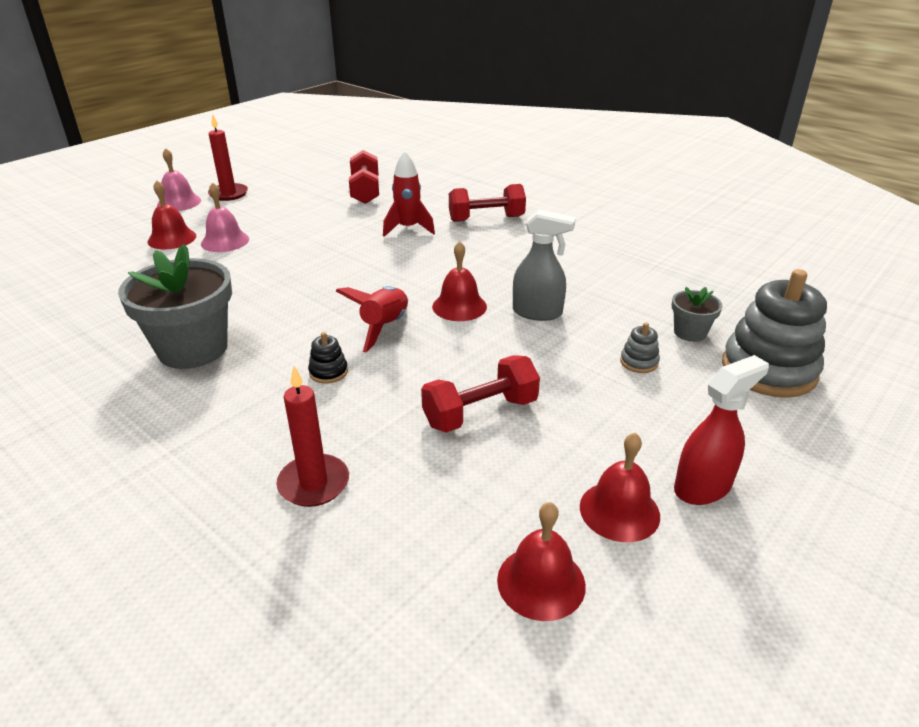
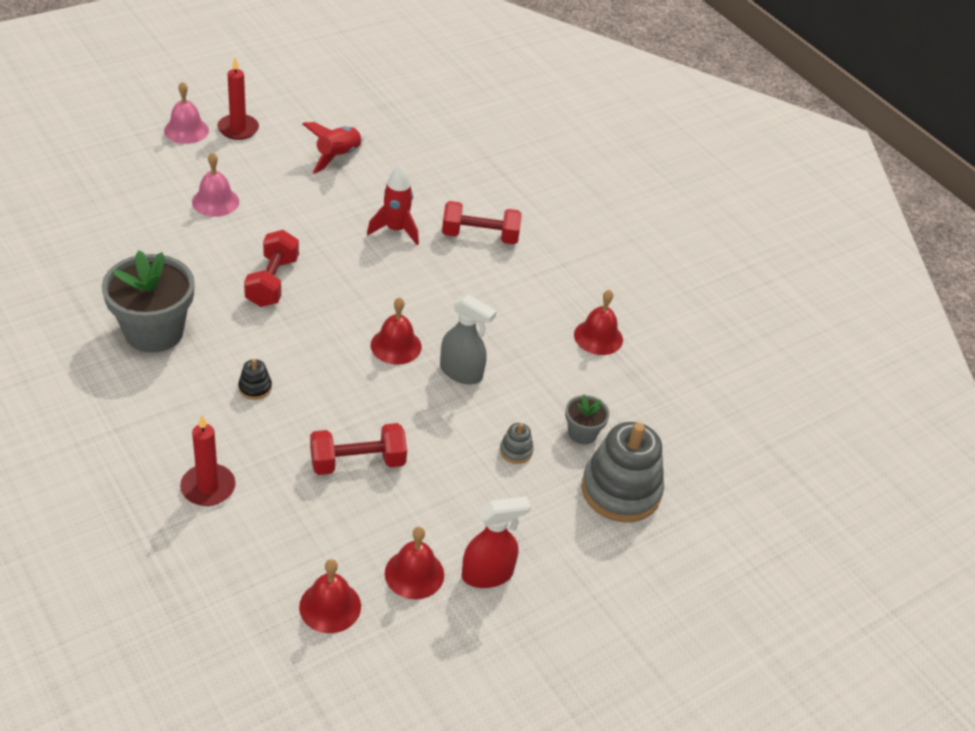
camera: 10 degrees right, 10 degrees up
(172, 238) = (167, 184): red bell -> red bell (598, 337)
(365, 191) = (377, 160): red dumbbell -> red dumbbell (272, 282)
(384, 327) = (320, 352): red rocket -> red rocket (337, 156)

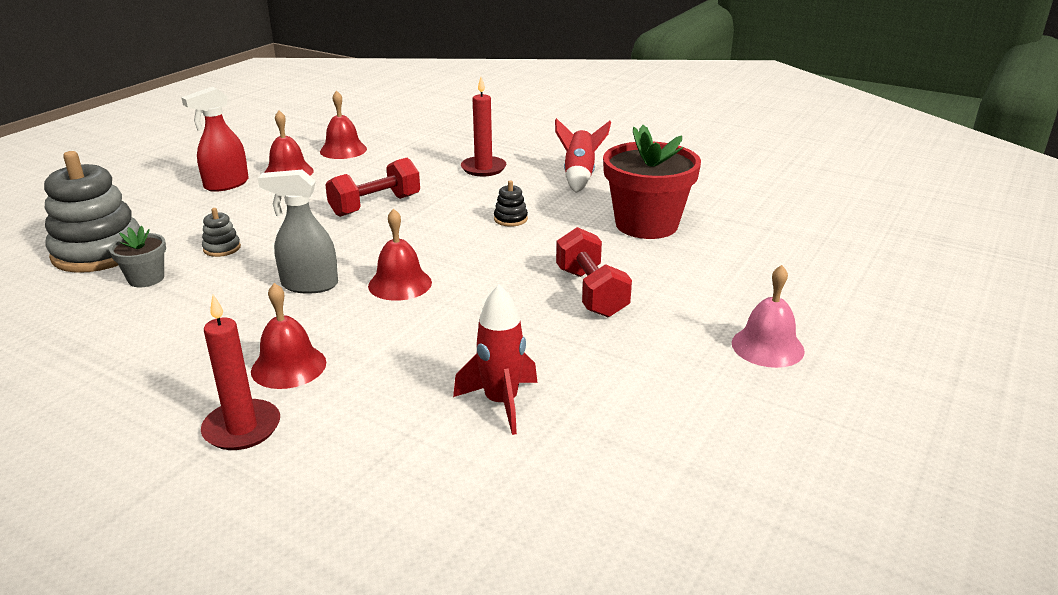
camera: 160 degrees right, 15 degrees down
(154, 332) = (646, 224): grey flower pot -> red flower pot
(186, 130) = (962, 426): pink bell -> none
(238, 129) = (907, 464): red candle -> red candle (242, 428)
(337, 156) = (705, 486): red rocket -> red rocket (579, 176)
(480, 236) = (363, 445): red dumbbell -> none
(598, 337) = (128, 372): red bell -> red bell (288, 366)

